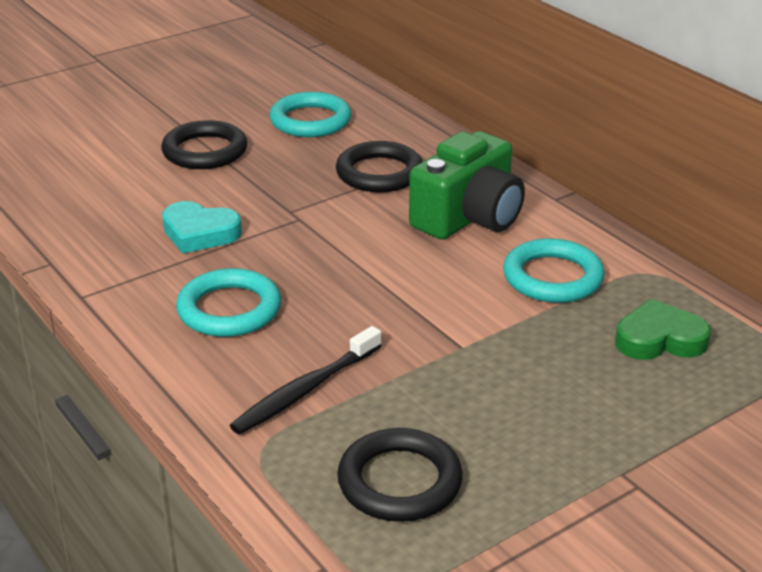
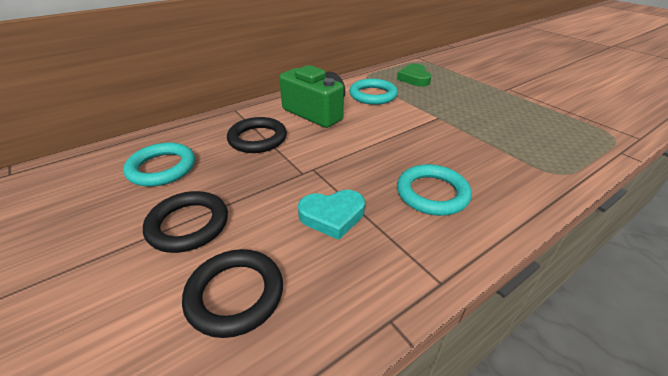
camera: 90 degrees left, 5 degrees up
(199, 233) = (332, 216): turquoise heart -> turquoise heart turned 60 degrees clockwise
(305, 390) = (499, 160): black toothbrush -> none
(399, 482) = (548, 134): black ring -> black ring (235, 294)

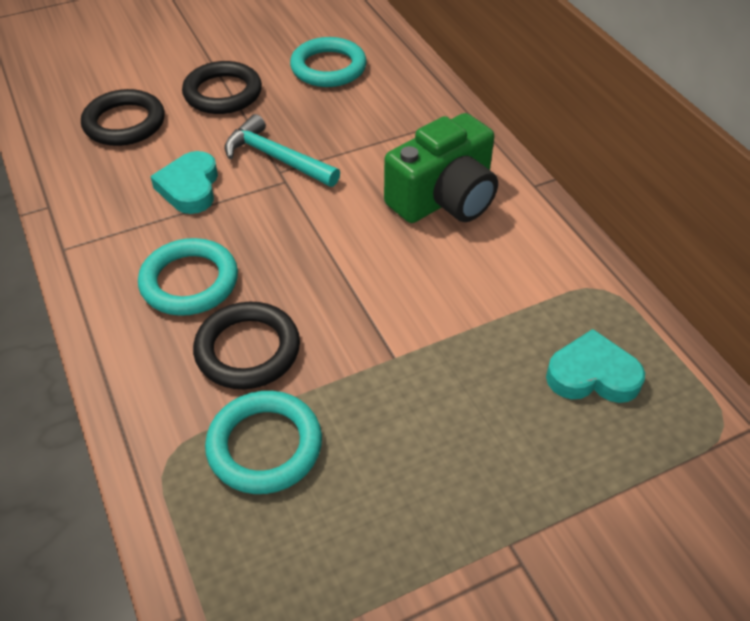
camera: 100 degrees right, 10 degrees up
(257, 139) = (374, 136): black ring -> black ring (247, 350)
(287, 176) = (276, 158): none -> turquoise hammer
(373, 95) = (506, 282): turquoise ring -> turquoise ring (265, 446)
(414, 78) = (592, 375): green heart -> turquoise heart

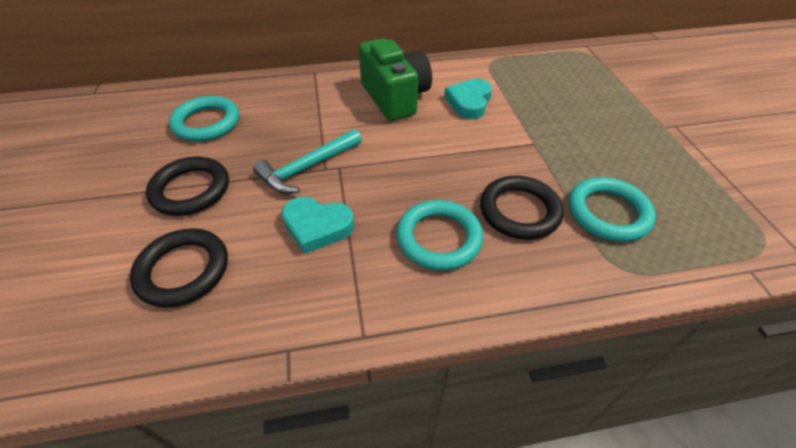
camera: 75 degrees left, 0 degrees up
(592, 375) = (552, 78): turquoise heart -> turquoise heart (469, 102)

